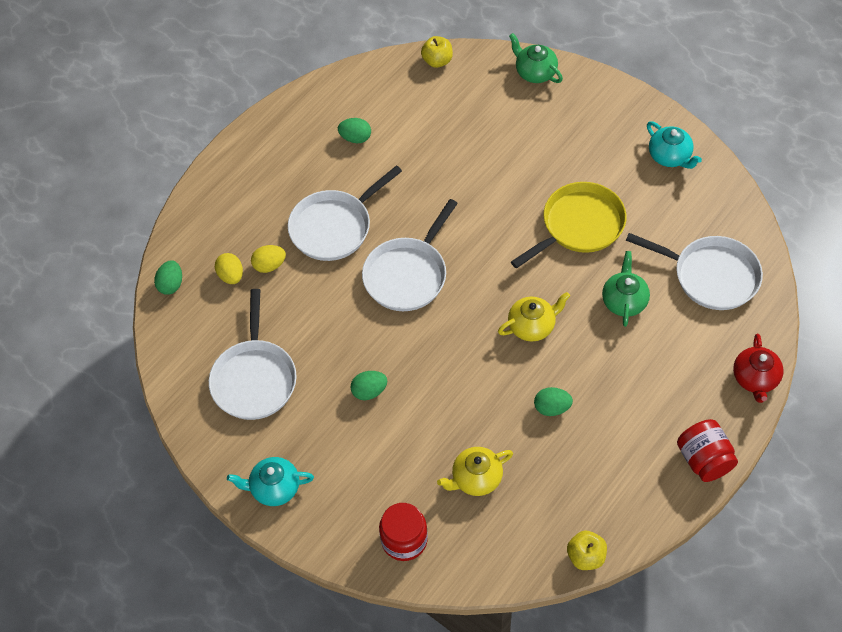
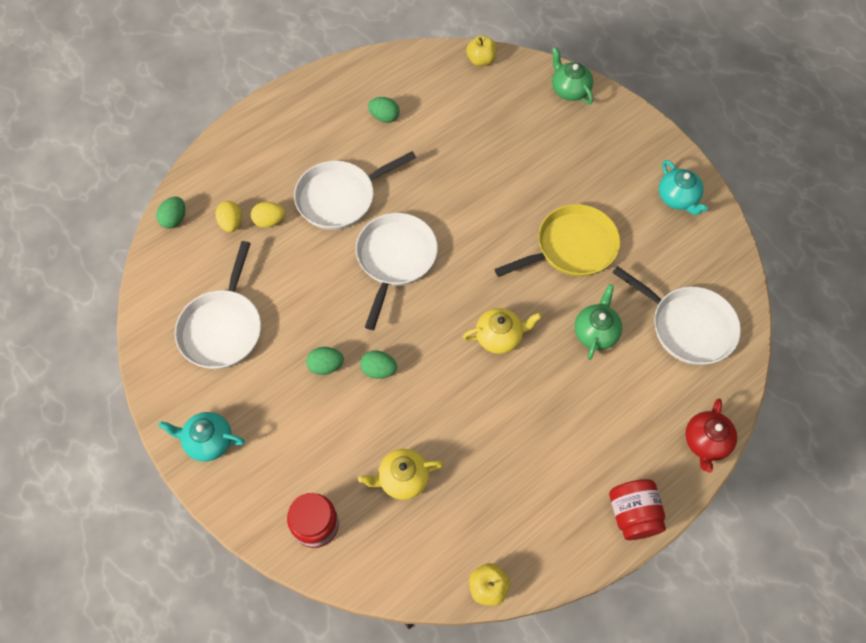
camera: 10 degrees right, 5 degrees up
(408, 275) = (395, 259): white pan -> white pan turned 150 degrees clockwise
(552, 408) = (496, 424): green egg -> green egg (379, 370)

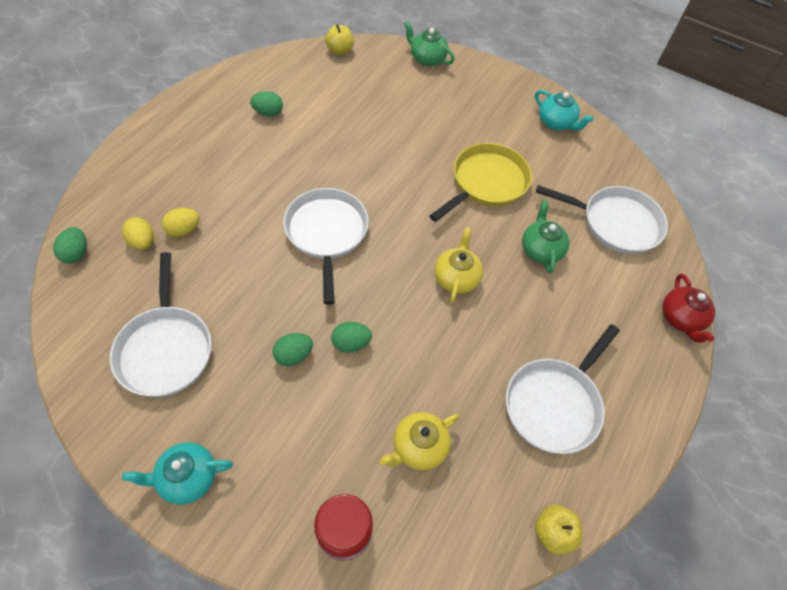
camera: 25 degrees left, 5 degrees down
(340, 197) = (250, 191): white pan -> white pan (554, 404)
(499, 337) = (456, 278): yellow teapot -> yellow teapot turned 45 degrees counterclockwise
(633, 514) = (653, 406): red jar -> none

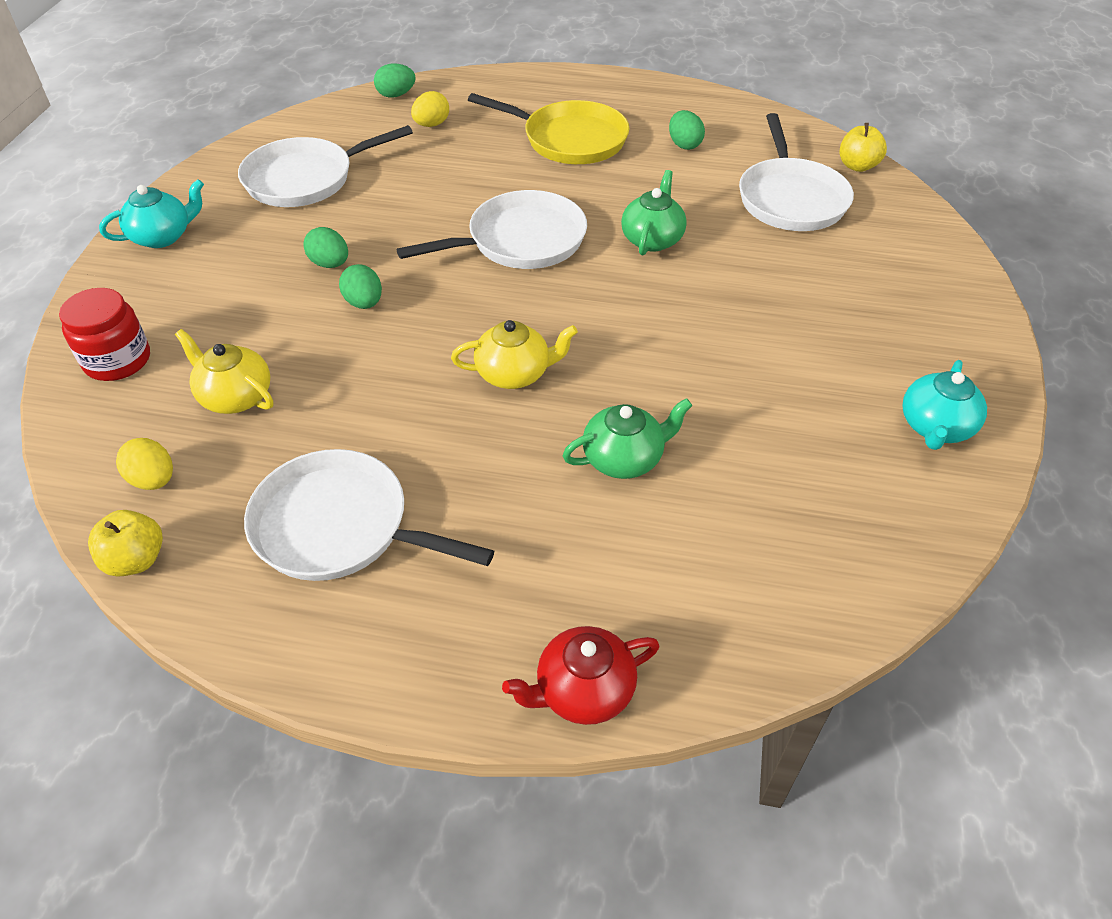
camera: 75 degrees right, 10 degrees down
(184, 230) = (462, 143): yellow egg -> yellow egg (153, 480)
(187, 478) = (163, 236): turquoise teapot -> turquoise teapot turned 90 degrees clockwise
(427, 58) = (932, 246): green teapot -> green teapot (652, 239)
(486, 183) = (719, 367): yellow pan -> yellow pan (569, 139)
(615, 223) = (752, 554): white pan -> white pan (790, 199)

